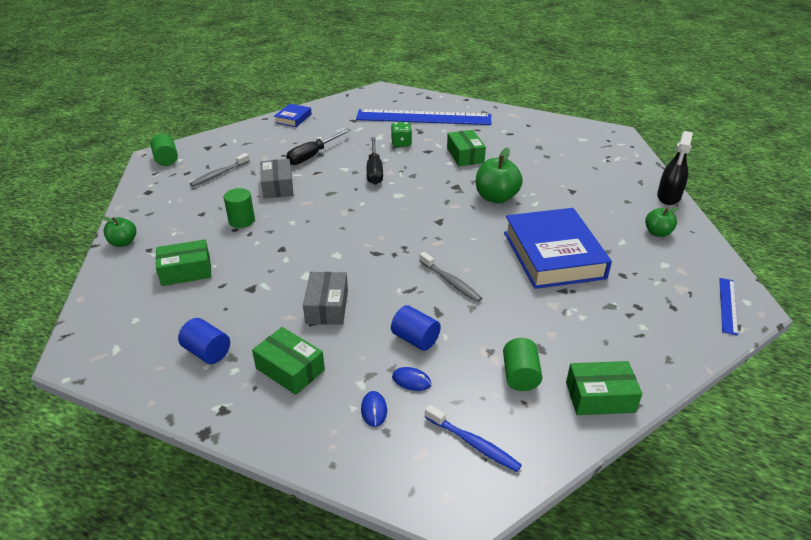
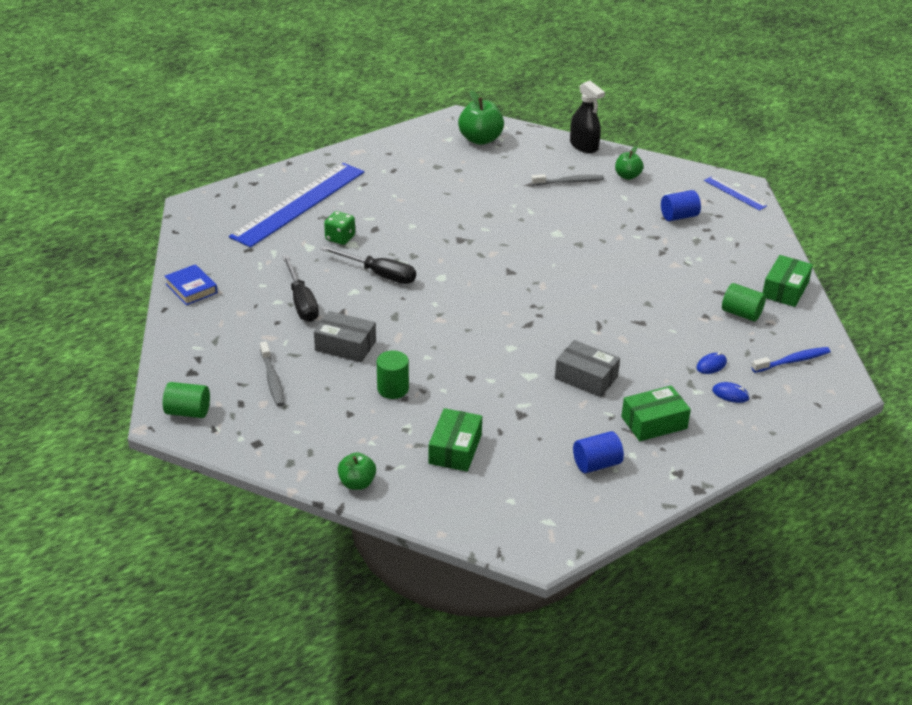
camera: 60 degrees left, 0 degrees up
(415, 339) = (665, 346): blue cylinder -> blue cylinder (679, 216)
(451, 282) = (606, 300): grey toothbrush -> grey toothbrush (569, 182)
(465, 155) = (408, 211): green box -> none
(496, 197) = (501, 226): green apple -> green apple (480, 139)
(553, 255) = (613, 236): blue book -> none

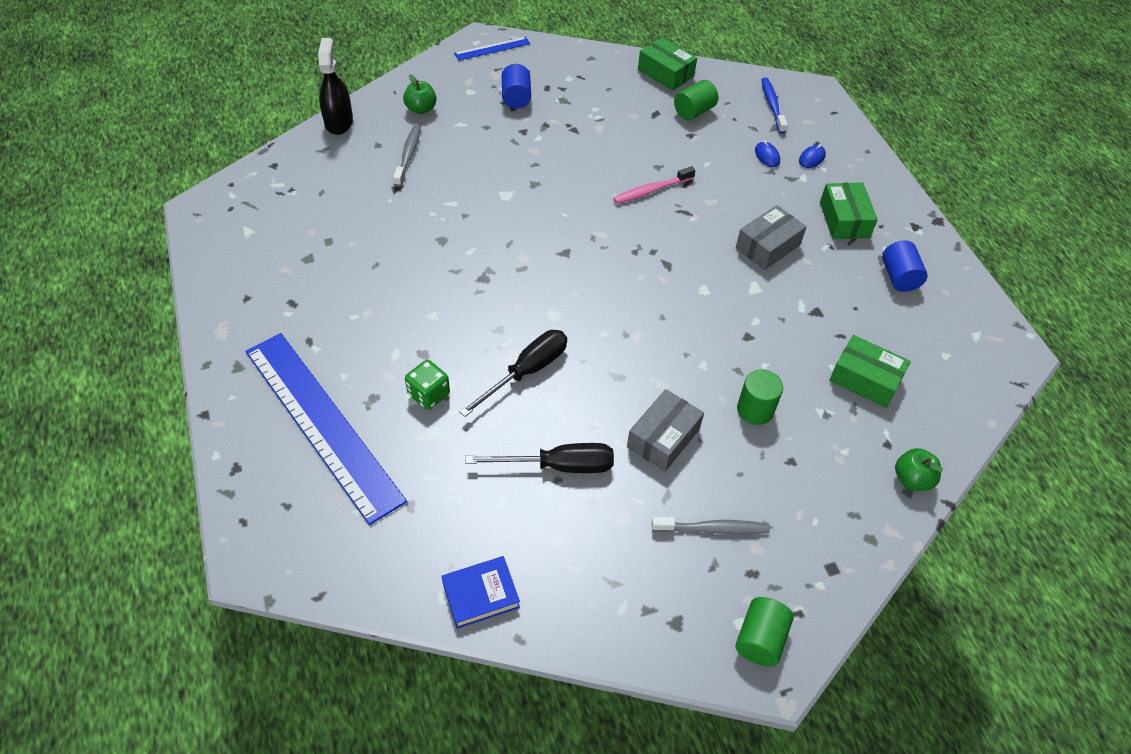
camera: 75 degrees left, 15 degrees up
(480, 139) = (269, 202): green apple -> none
(584, 146) = (339, 122): black spray bottle -> black spray bottle turned 75 degrees counterclockwise
(613, 304) = (651, 190): none -> pink toothbrush

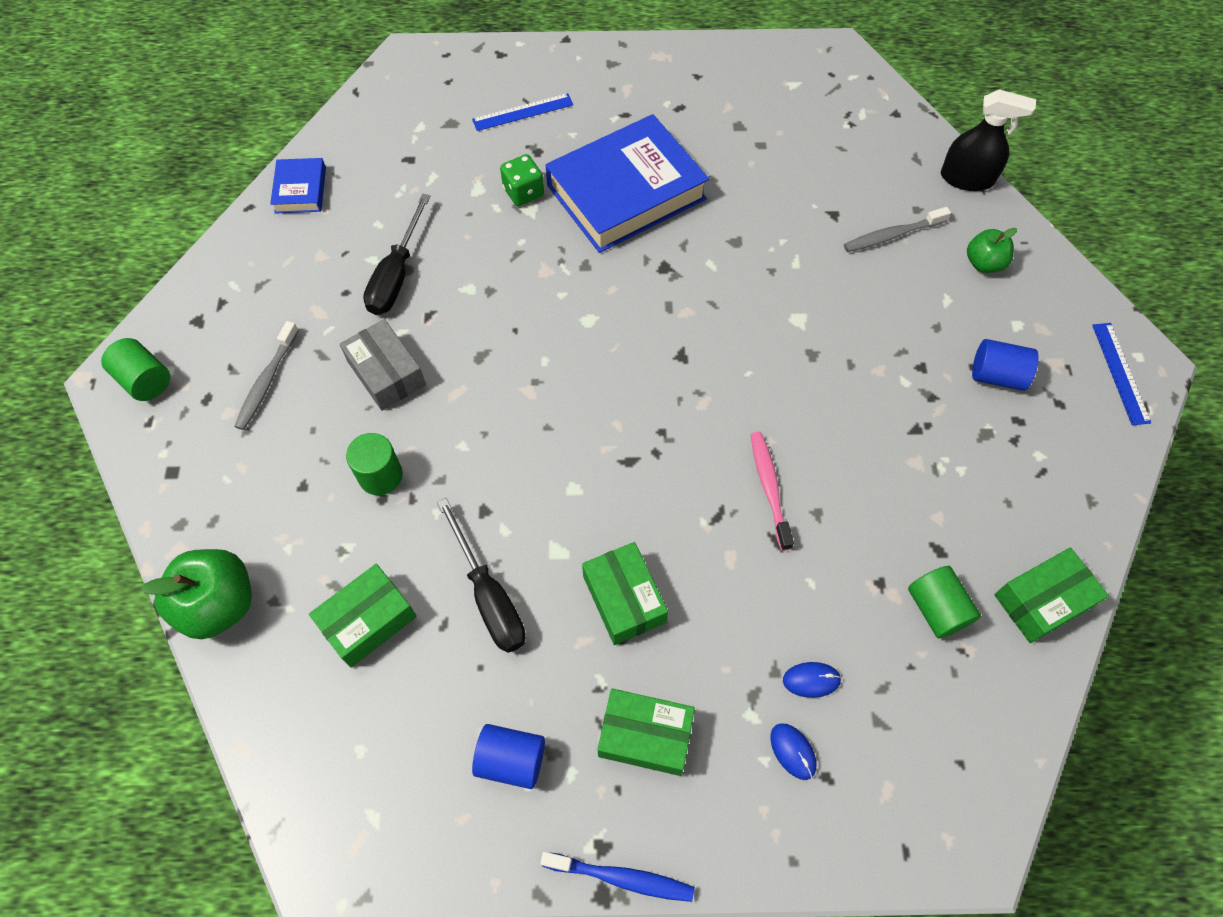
camera: 110 degrees right, 10 degrees up
(322, 423) = (522, 112): blue ruler -> blue ruler, size x0.43
(408, 155) = (892, 235): grey toothbrush -> grey toothbrush turned 135 degrees clockwise
(408, 319) = (626, 192): none -> blue book
(526, 372) = (519, 276): black screwdriver -> black screwdriver (489, 596)
(768, 246) = (624, 599): grey box -> green box
(772, 105) = (937, 745): blue toothbrush -> blue toothbrush (621, 878)
(912, 479) = (219, 604): green apple -> green apple, size x1.67

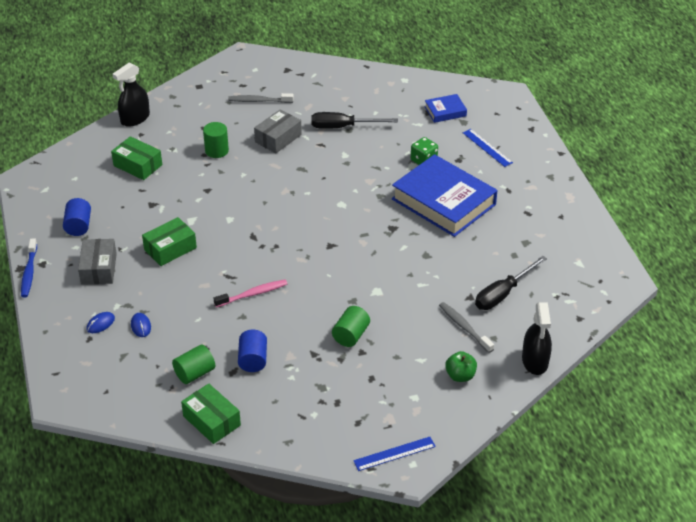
camera: 75 degrees right, 20 degrees down
(145, 380) = (246, 64): green cylinder -> green cylinder (351, 335)
(219, 604) = (135, 118): green apple -> black spray bottle
(300, 190) = (386, 80): blue book -> blue book (445, 111)
(489, 596) = (160, 201): black screwdriver -> black screwdriver (503, 294)
(645, 736) = (98, 269): green box -> grey box
(997, 375) = (368, 389): blue cylinder -> blue cylinder (253, 360)

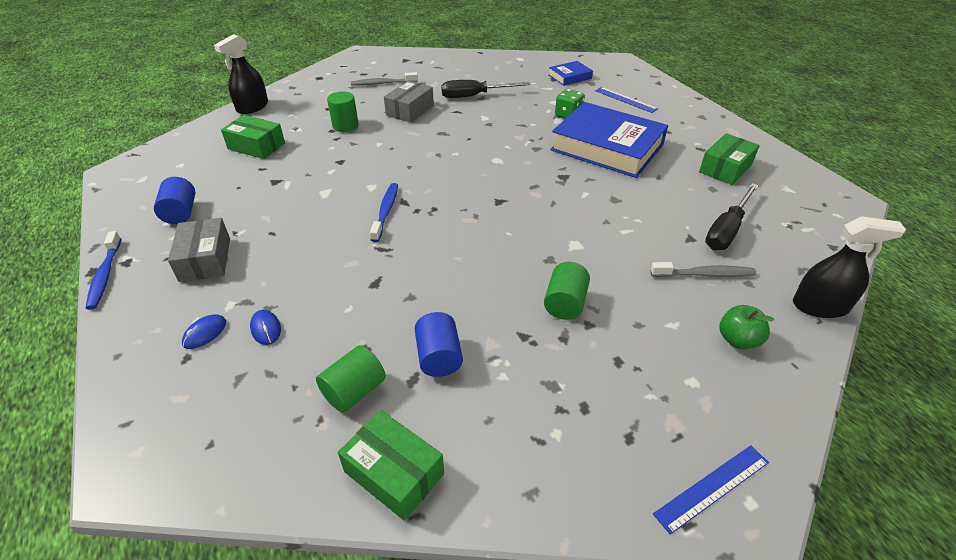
camera: 10 degrees left, 0 degrees up
(170, 248) = (301, 225): green box -> green box (725, 168)
(237, 244) = (386, 211): none -> blue toothbrush
(253, 294) = (418, 267): pink toothbrush -> none
(464, 327) = (705, 274): grey toothbrush -> grey toothbrush turned 135 degrees clockwise
(535, 361) = (820, 306): black spray bottle -> black spray bottle turned 75 degrees counterclockwise

